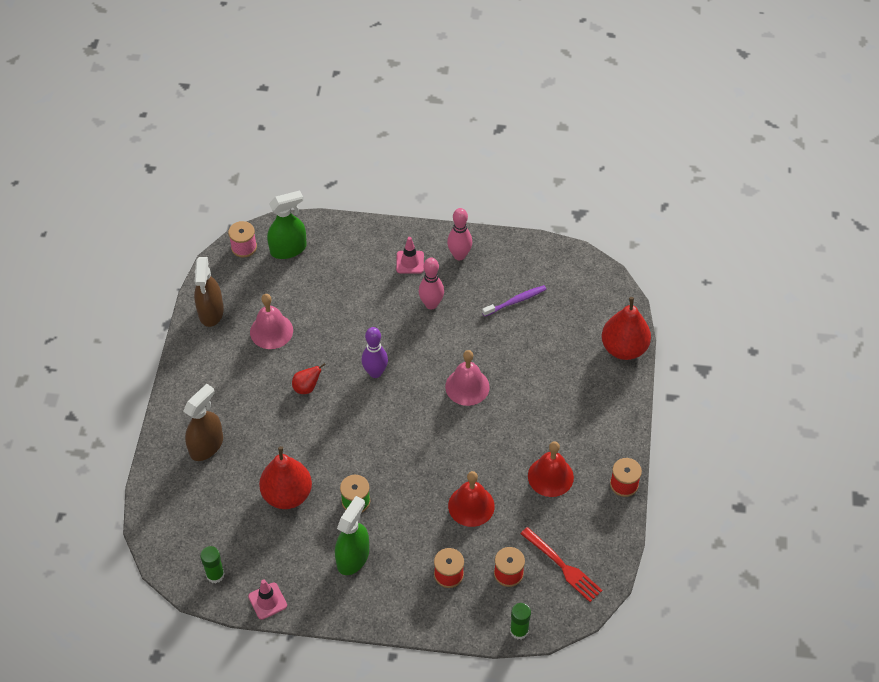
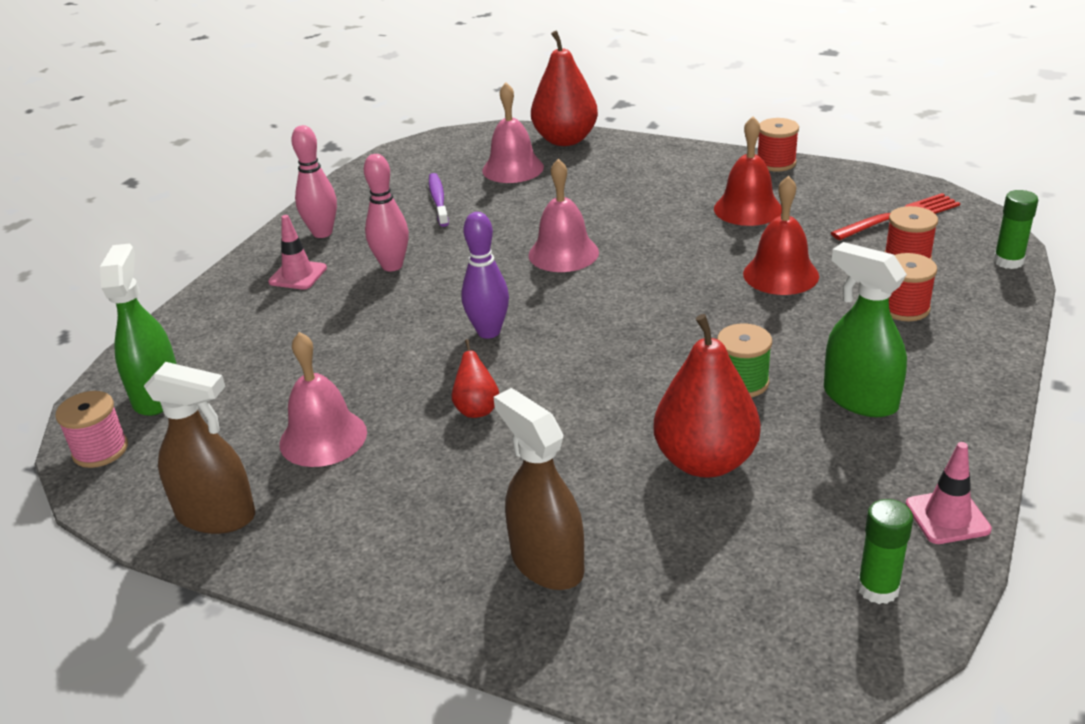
camera: 70 degrees left, 20 degrees down
(571, 329) = (513, 168): none -> pink bell

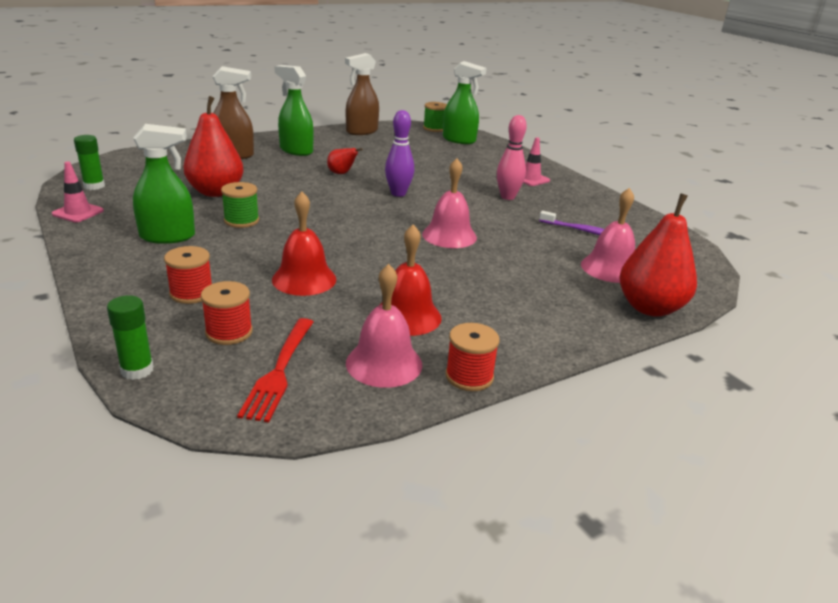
camera: 120 degrees right, 5 degrees down
(100, 450) = (434, 128): pink spool -> green spool
(322, 233) = (577, 195): pink bowling pin -> none
(323, 437) = (376, 151): pink bell -> pink bell (384, 363)
(429, 514) = (296, 150): none -> green spray bottle

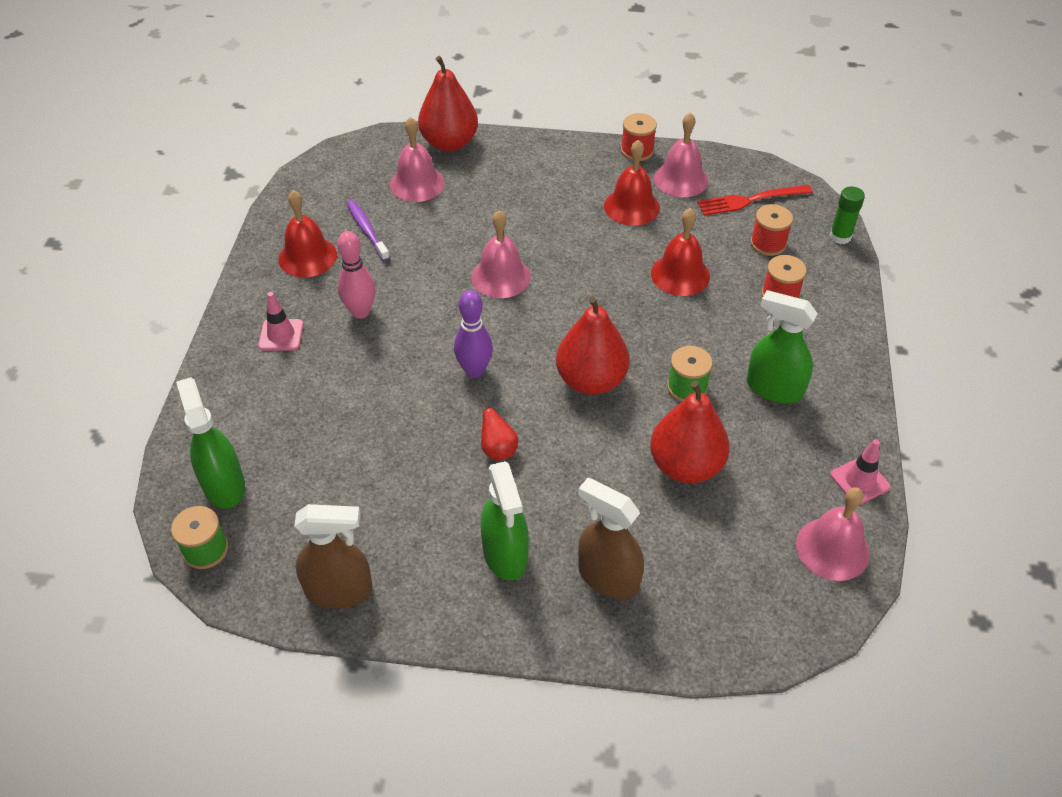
camera: 140 degrees left, 20 degrees up
(94, 186) = (832, 548): green glue stick -> pink bell
(279, 371) = (750, 200): red fork -> red fork turned 150 degrees counterclockwise
(316, 207) = (591, 380): none -> red pear
(588, 209) = (307, 256): none -> red bell

